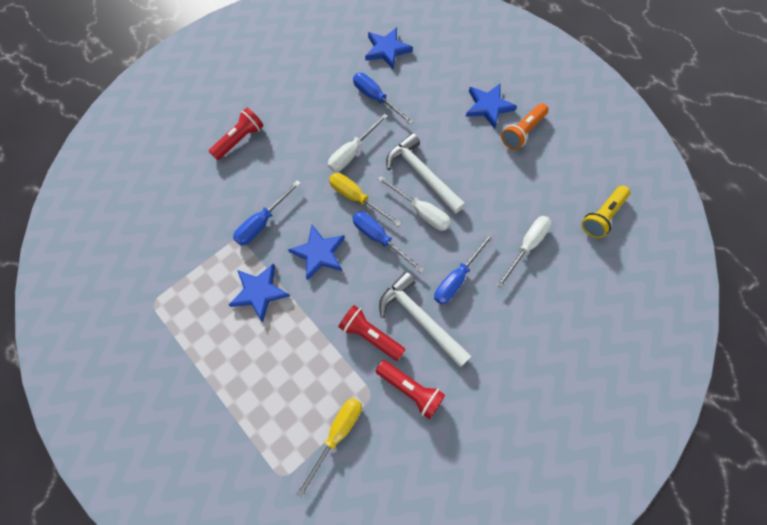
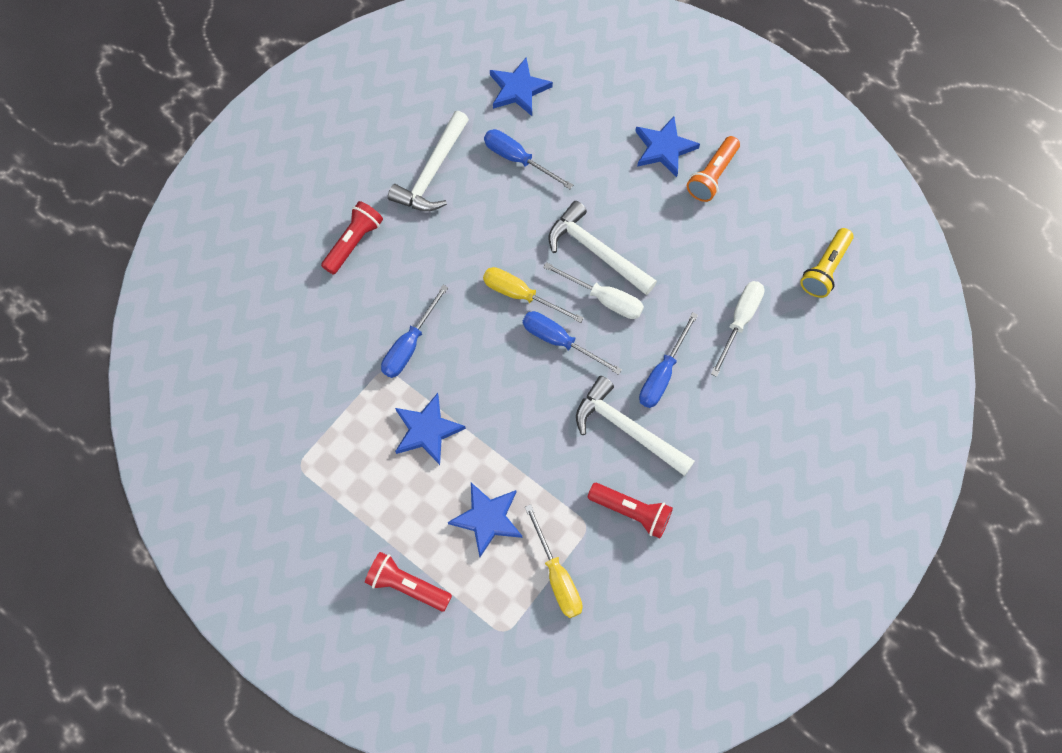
camera: 10 degrees left, 0 degrees up
(310, 98) = (432, 172): none -> white hammer
(319, 253) = (489, 371): blue star -> blue star (487, 519)
(337, 434) = (557, 575): yellow screwdriver -> yellow screwdriver turned 135 degrees clockwise
(352, 152) = (502, 236): white screwdriver -> none
(370, 335) = (572, 458): red flashlight -> red flashlight (407, 585)

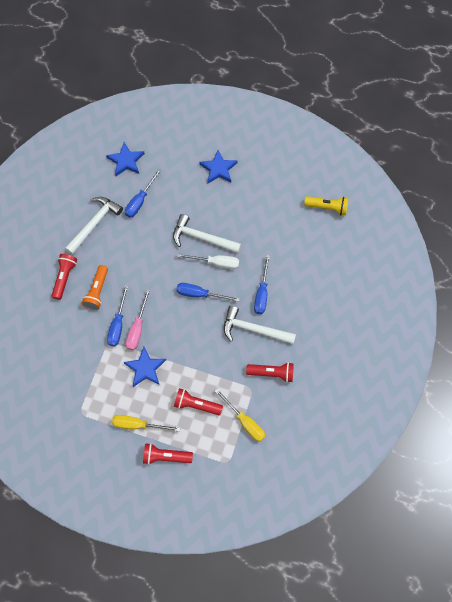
camera: 20 degrees left, 0 degrees up
(432, 172) = (95, 223): white hammer -> white hammer turned 150 degrees counterclockwise
(438, 362) = (137, 328): none -> pink screwdriver
(487, 519) = (196, 404): blue star -> red flashlight
(518, 159) = (140, 201): blue screwdriver -> blue screwdriver turned 75 degrees counterclockwise
(521, 295) = (169, 276): yellow screwdriver -> yellow screwdriver (138, 424)
(712, 176) = (250, 176): orange flashlight -> orange flashlight (97, 291)
(739, 321) = (292, 251): white screwdriver -> none
(824, 269) = (327, 207): yellow flashlight -> yellow flashlight turned 90 degrees counterclockwise

